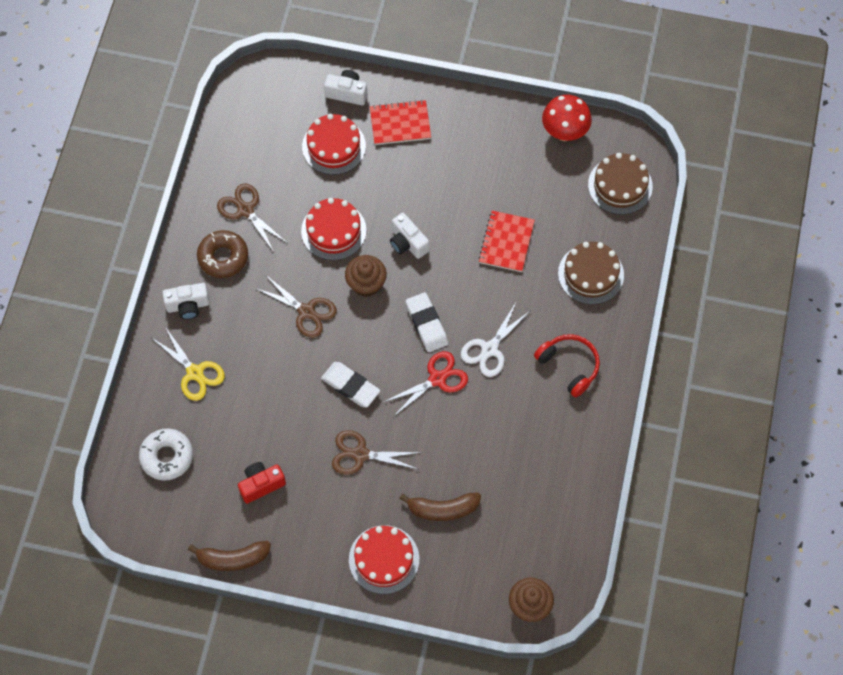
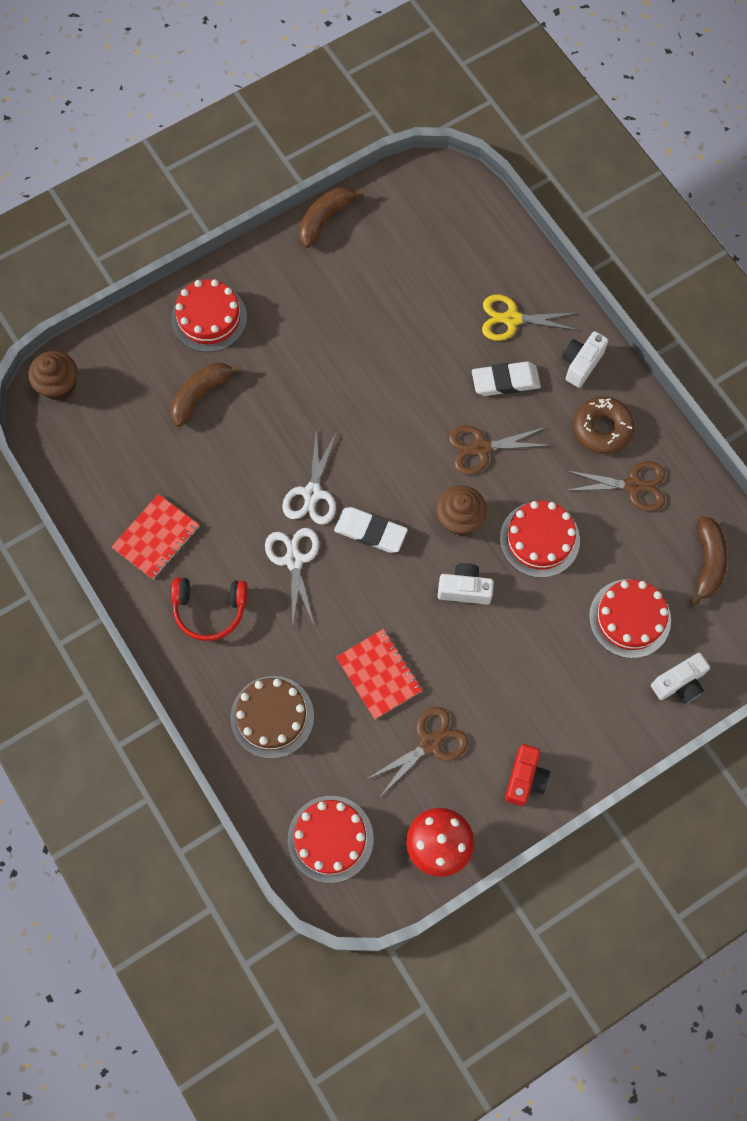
camera: 135 degrees right, 5 degrees up
(167, 457) = (458, 242): white donut -> none
(256, 135) = (707, 563): none -> brown banana
(261, 485) = (363, 286): red camera -> red camera (525, 779)
(350, 386) = (377, 422): white eraser -> white eraser (505, 381)
(360, 454) = (311, 377): brown scissors -> brown scissors (430, 743)
(400, 123) = (597, 700): red notebook -> red notebook (156, 537)
(437, 379) = (312, 493): red scissors -> white scissors
(620, 185) = (330, 839): brown cake -> red cake

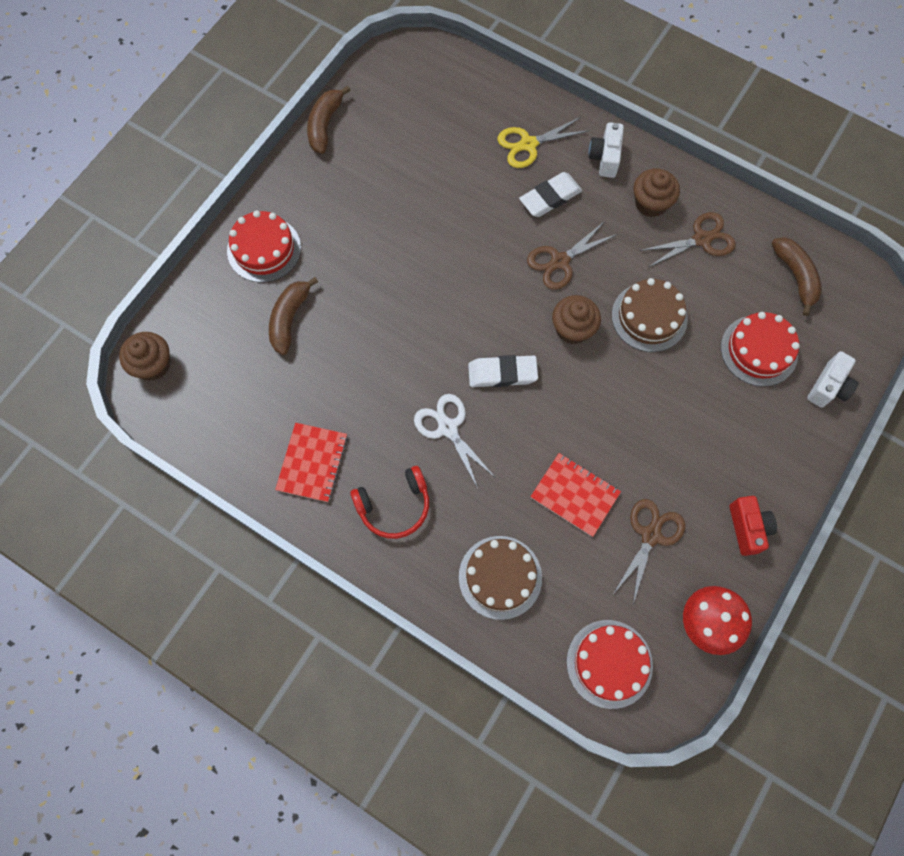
camera: 25 degrees left, 0 degrees up
(312, 493) = (434, 362): white scissors -> none
(464, 589) = (609, 387): white camera -> none
(539, 539) = (649, 317): red cake -> brown cake
(602, 429) = (651, 203): brown donut -> brown cupcake

